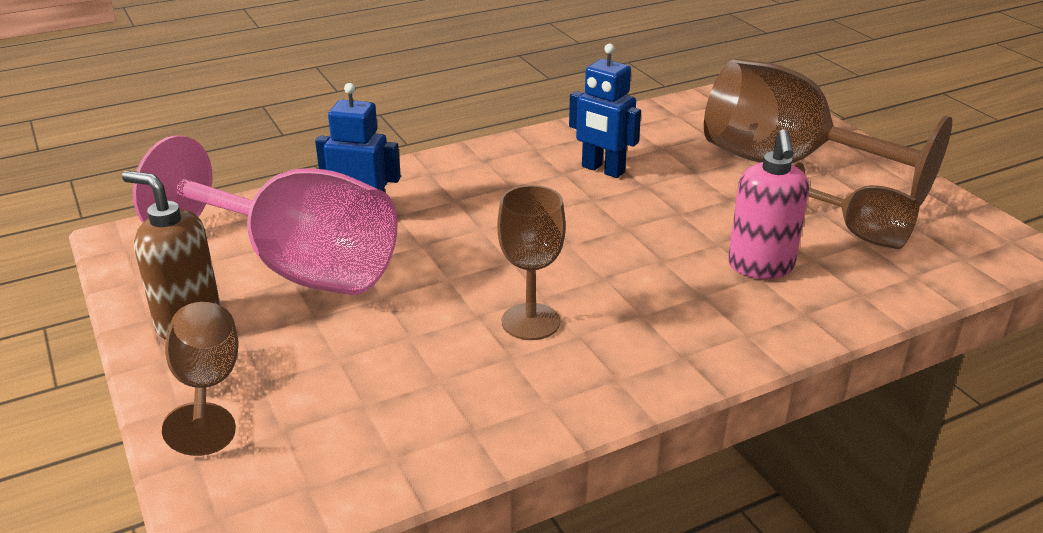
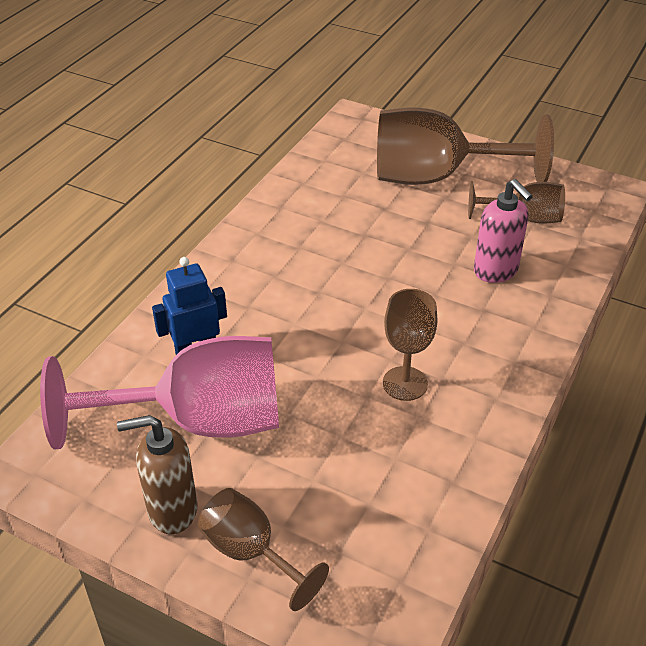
camera: 35 degrees left, 10 degrees up
(602, 170) = (324, 233): blue robot -> none

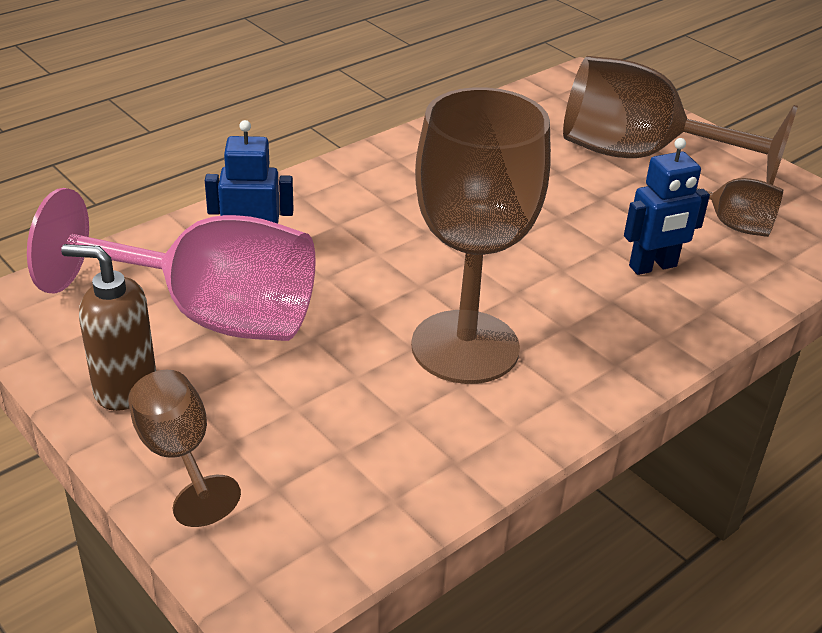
camera: 20 degrees right, 5 degrees down
(405, 383) = (465, 347): brown goblet -> brown goblet, size x1.90
(496, 271) = (653, 266): pink soap dispenser -> blue robot

